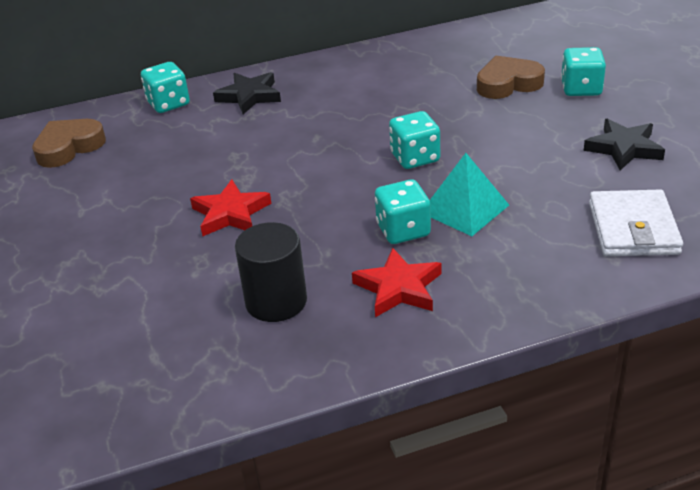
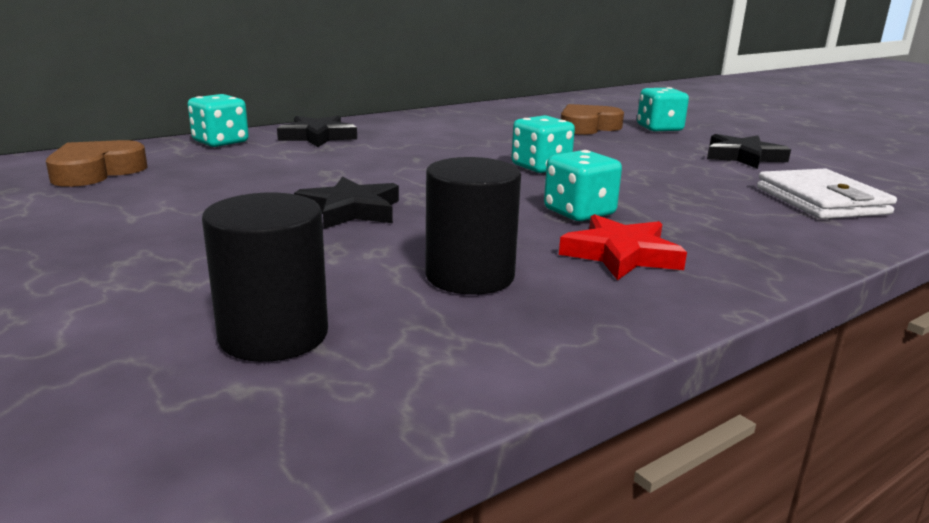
camera: 20 degrees left, 15 degrees down
(133, 345) = (273, 335): none -> black cylinder
(230, 213) = (350, 210): red star -> black star
(464, 208) = (631, 196): turquoise pyramid -> none

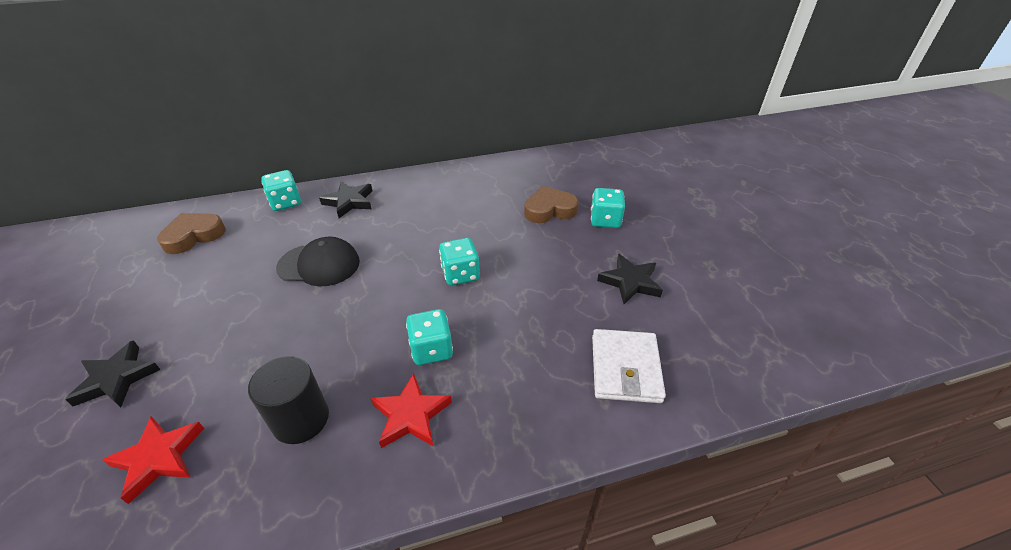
camera: 20 degrees right, 20 degrees up
(273, 335) = (158, 458): black cylinder -> red star
(334, 176) = (319, 265): none -> black cap
(350, 210) = (295, 316): black star -> black star (117, 378)

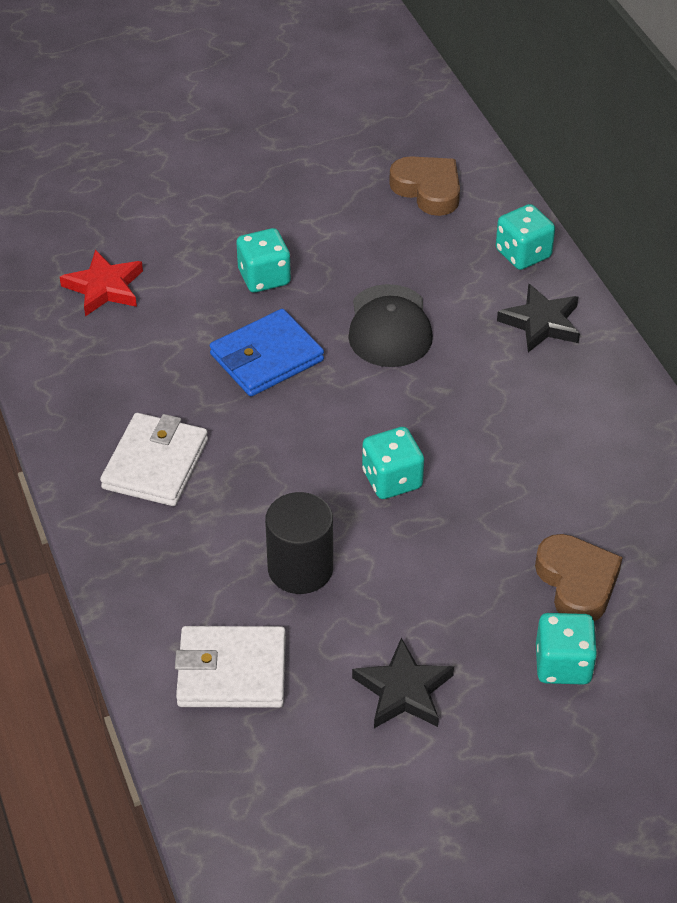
camera: 85 degrees right, 5 degrees up
(117, 378) = (193, 221): black star -> none
(301, 419) = (148, 375): black cylinder -> black cylinder (300, 568)
(318, 334) = (266, 357): none -> blue wallet
(411, 415) = (155, 464): red star -> white wallet
(431, 349) = (250, 468): turquoise dice -> turquoise dice (264, 277)

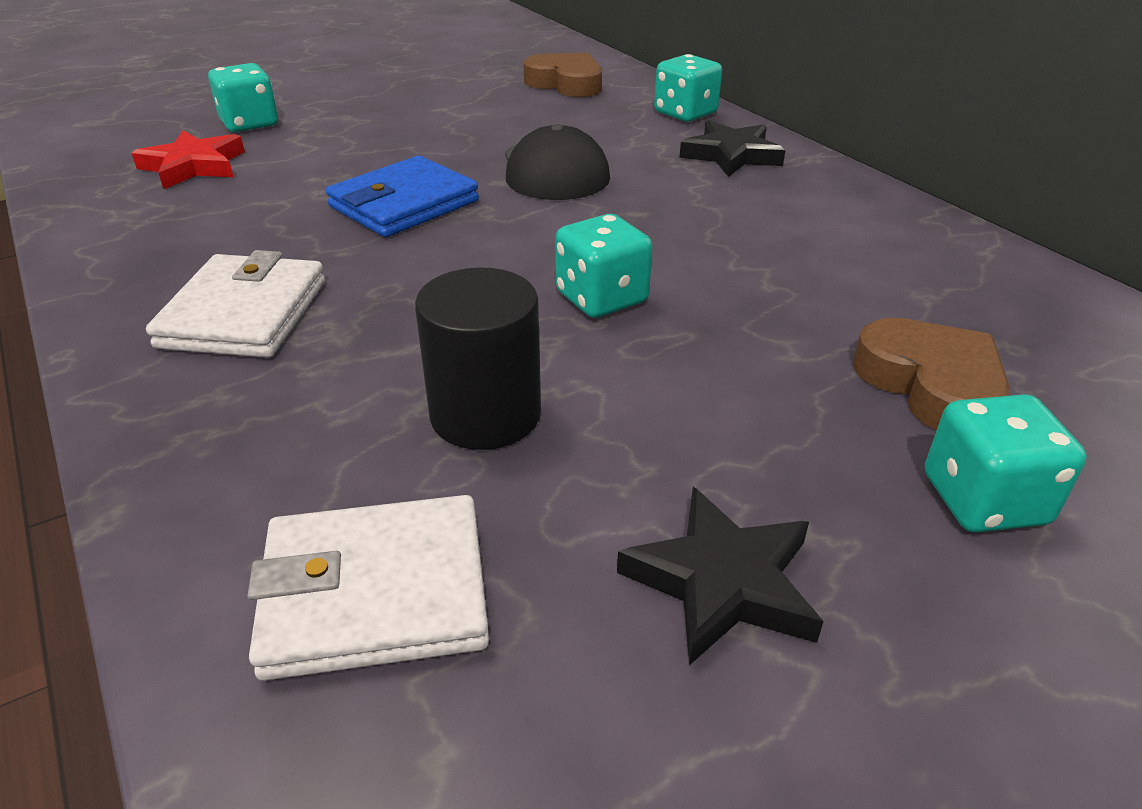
camera: 10 degrees left, 10 degrees down
(264, 277) = (394, 146): turquoise dice -> turquoise dice (249, 123)

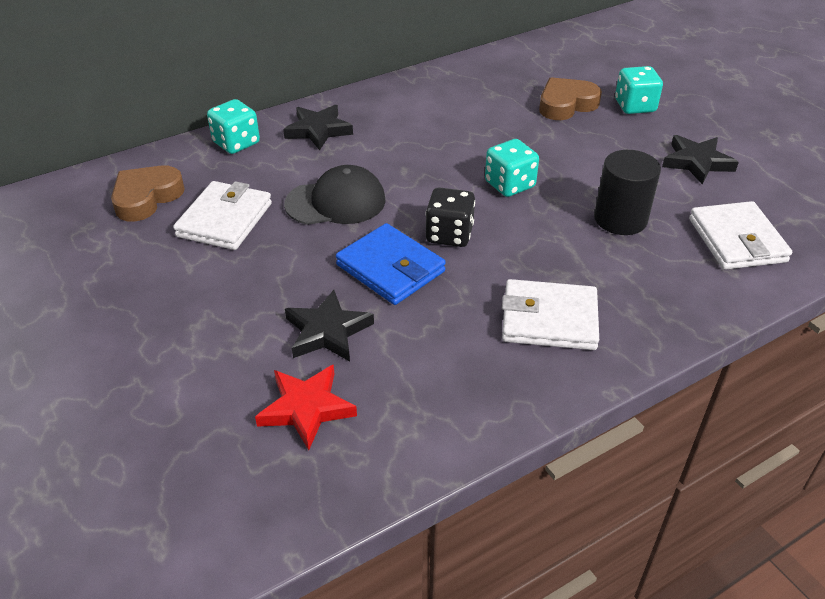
camera: 90 degrees left, 5 degrees up
(249, 123) = (200, 393): turquoise dice -> none
(303, 172) = (327, 331): none -> black star
(468, 243) = (449, 234): none -> black dice
(522, 117) = (225, 220): none -> white wallet

